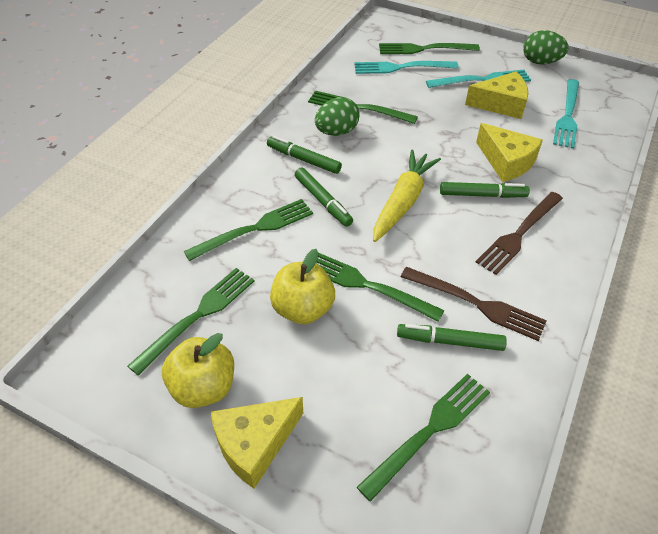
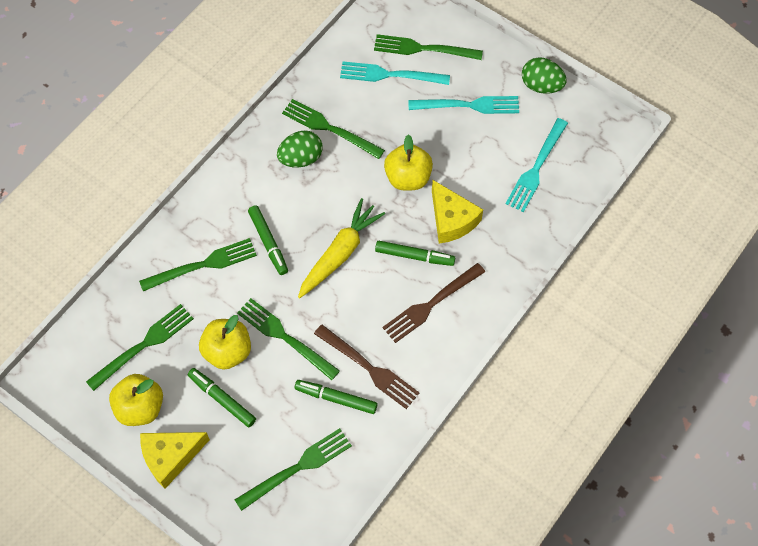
camera: 10 degrees right, 15 degrees up
(303, 159) = (261, 190): green marker -> green marker (222, 399)
(448, 135) = (408, 178): none -> yellow apple
(501, 104) = (475, 143): yellow cheese -> none

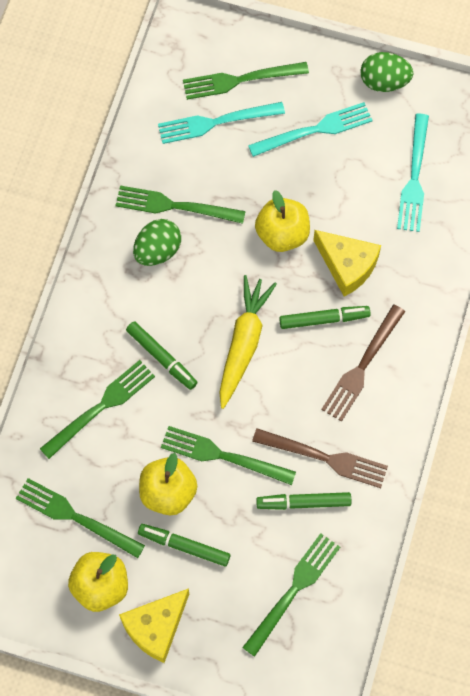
camera: 20 degrees left, 5 degrees up
(144, 345) = (75, 517): green fork -> green fork turned 90 degrees counterclockwise

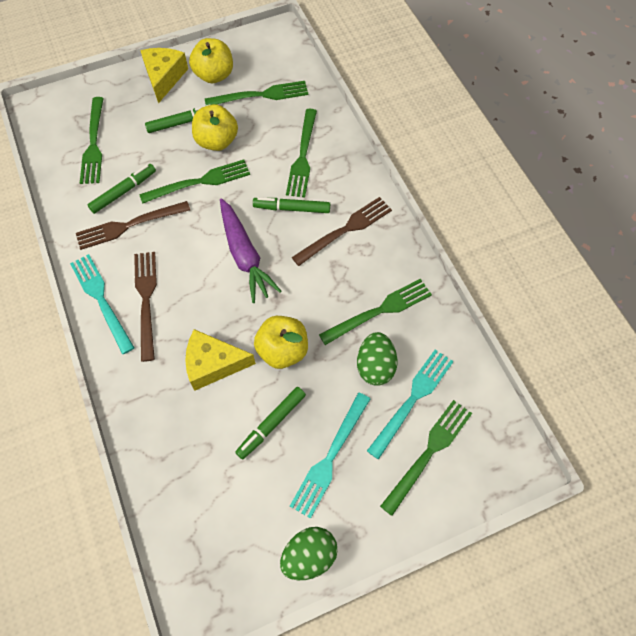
camera: 140 degrees right, 5 degrees down
(133, 299) = (345, 229): none -> brown fork
(157, 251) = (360, 271): green egg -> green egg (375, 366)
(243, 343) = (245, 255): yellow carrot -> purple carrot
(324, 319) = (200, 312): green marker -> green marker (271, 424)
(414, 178) = (213, 481): turquoise fork -> turquoise fork (101, 299)

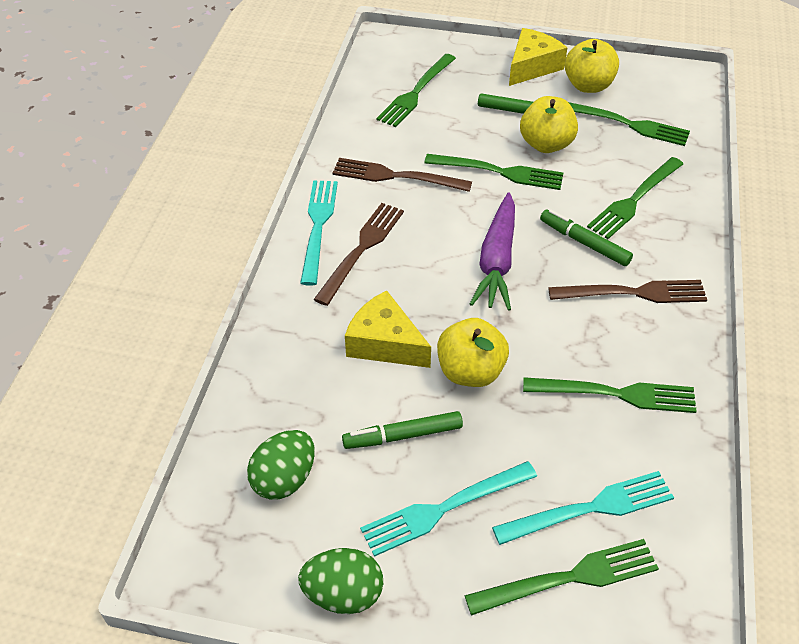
camera: 35 degrees right, 15 degrees down
(123, 191) = (413, 145): green marker -> none
(375, 366) = (568, 447): green egg -> green egg (284, 479)

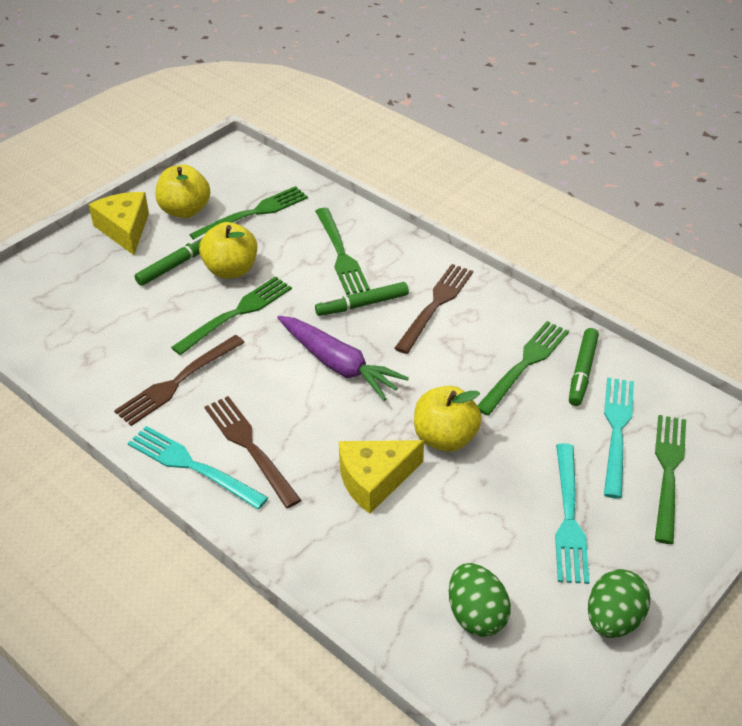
camera: 60 degrees left, 5 degrees down
(403, 436) = (482, 512): green marker -> green marker (582, 372)
(416, 93) = (78, 317): green fork -> none

